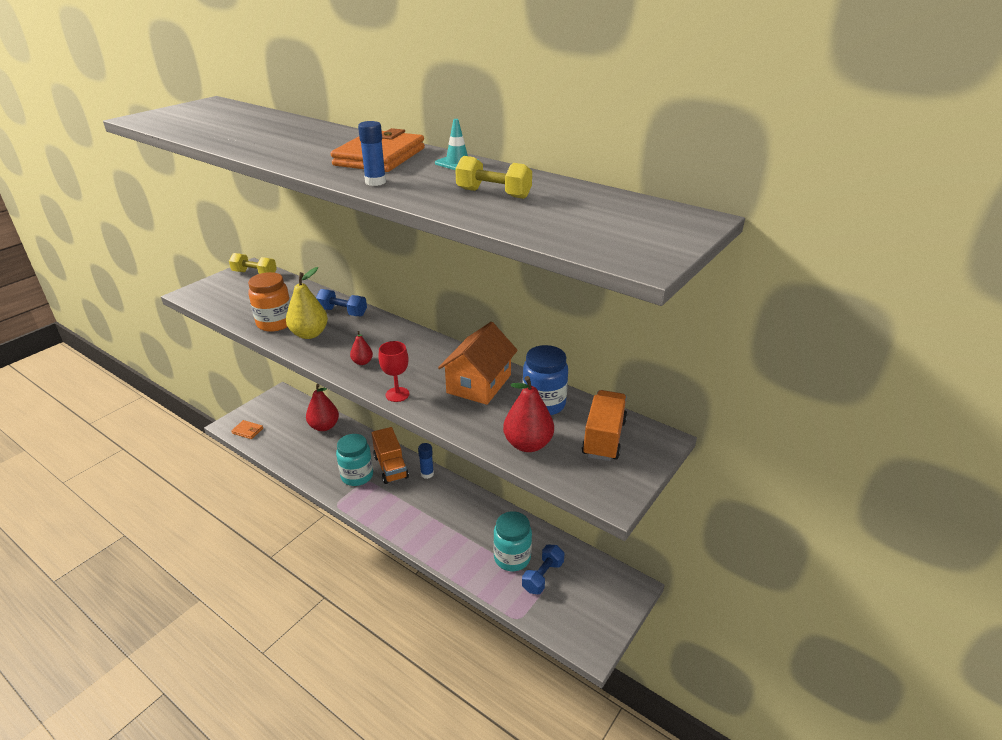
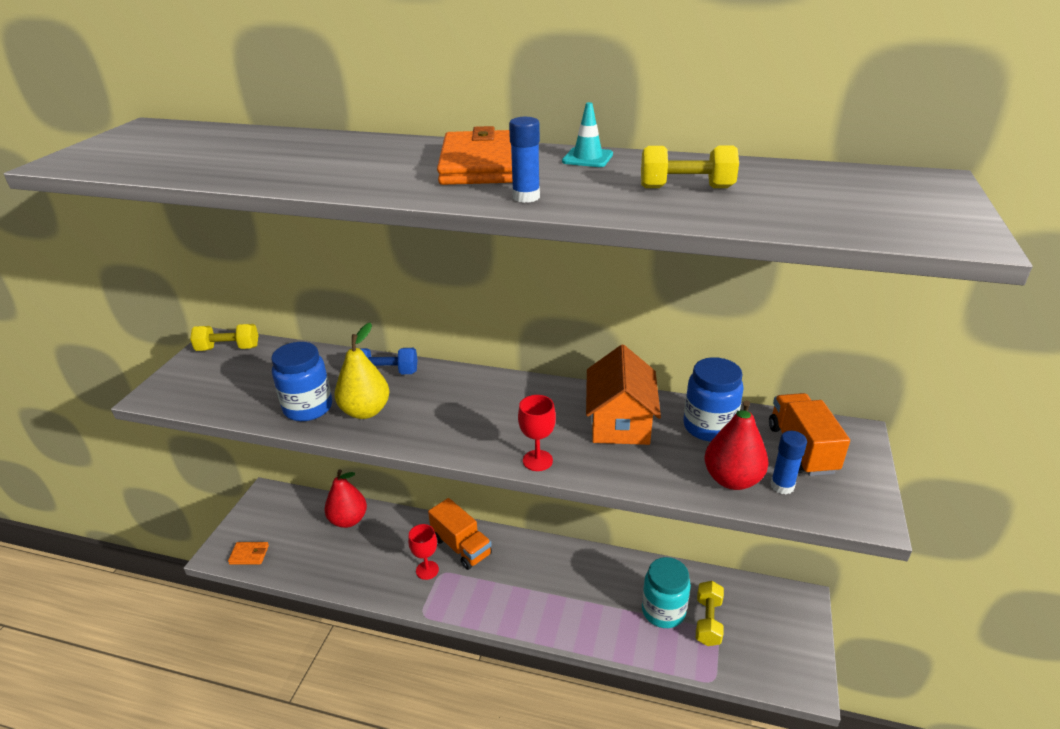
camera: 20 degrees left, 0 degrees up
(275, 323) = (308, 408): orange jar -> blue jar
(357, 476) = (427, 570): turquoise jar -> red goblet
(362, 362) = (462, 431): red pear -> none
(427, 474) = (509, 542): blue glue stick -> blue glue stick (782, 486)
(542, 576) = (708, 621): blue dumbbell -> yellow dumbbell

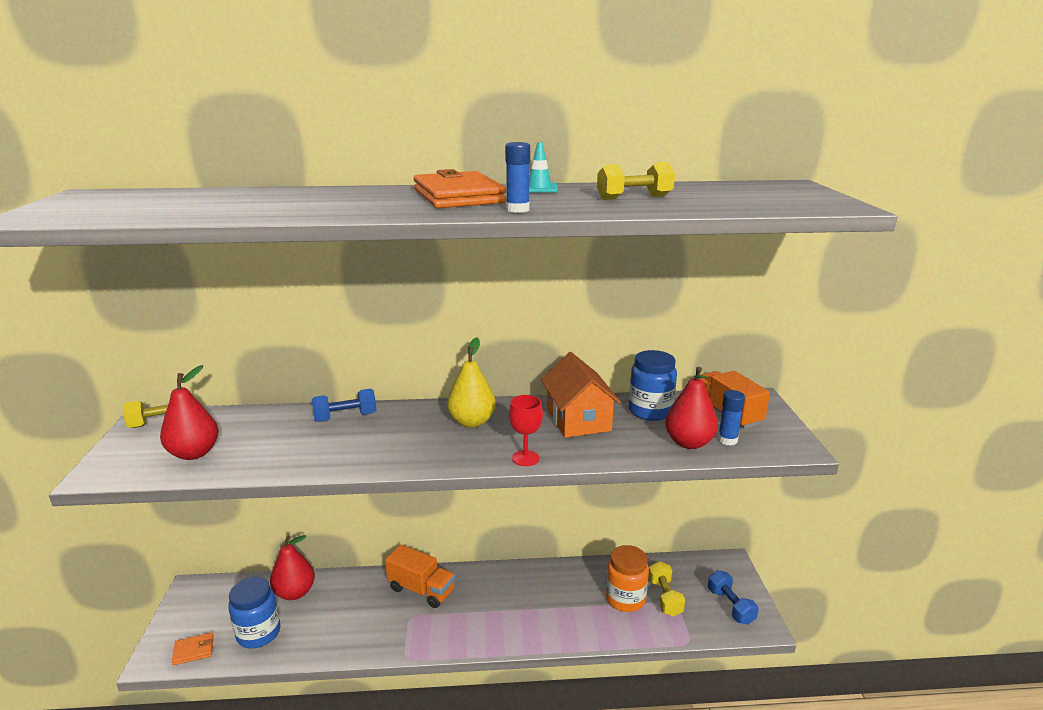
camera: 20 degrees left, 10 degrees down
(238, 388) = (194, 453): none -> red pear
(308, 408) = (281, 456): blue jar -> blue jar (258, 633)
(365, 411) = (342, 449): yellow pear -> yellow pear (472, 422)
(427, 570) = (395, 618): red goblet -> none
(663, 611) = (625, 599): turquoise jar -> orange jar
(780, 652) = (730, 606): none -> blue dumbbell

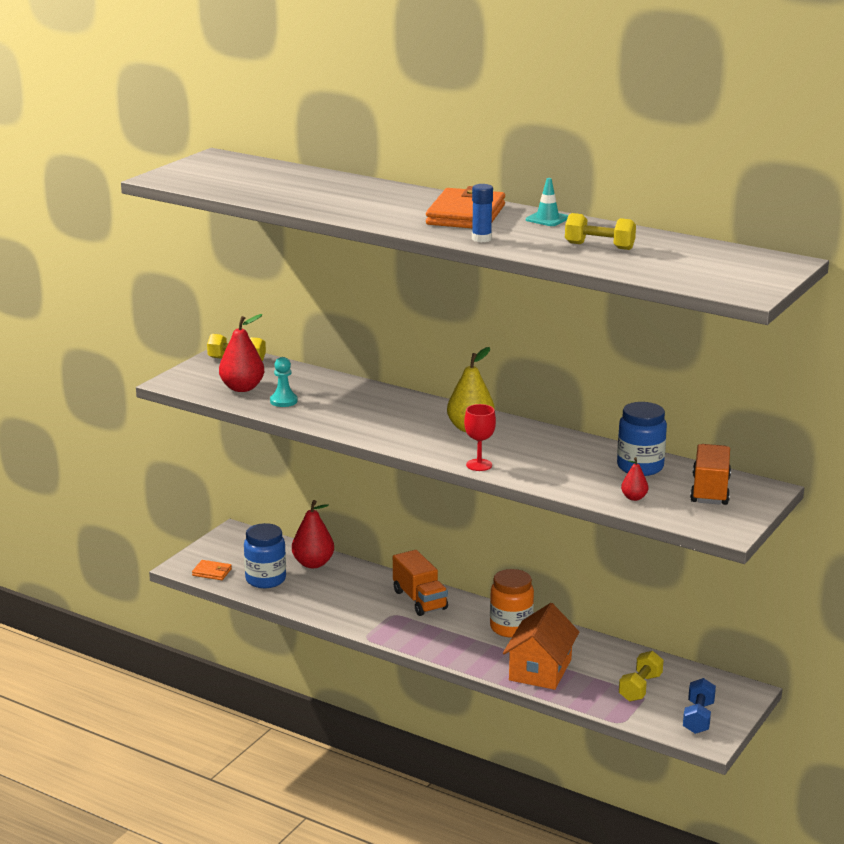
camera: 35 degrees right, 0 degrees up
(256, 454) = (283, 401): none -> turquoise pawn
(345, 417) = (373, 395): blue dumbbell -> none
(578, 419) = (564, 453): orange house -> orange house (540, 670)
(625, 599) = (600, 674): orange jar -> orange jar (511, 628)
(689, 443) = (634, 498): red pear -> red pear, size x0.52
(727, 440) = (673, 507): blue glue stick -> none

